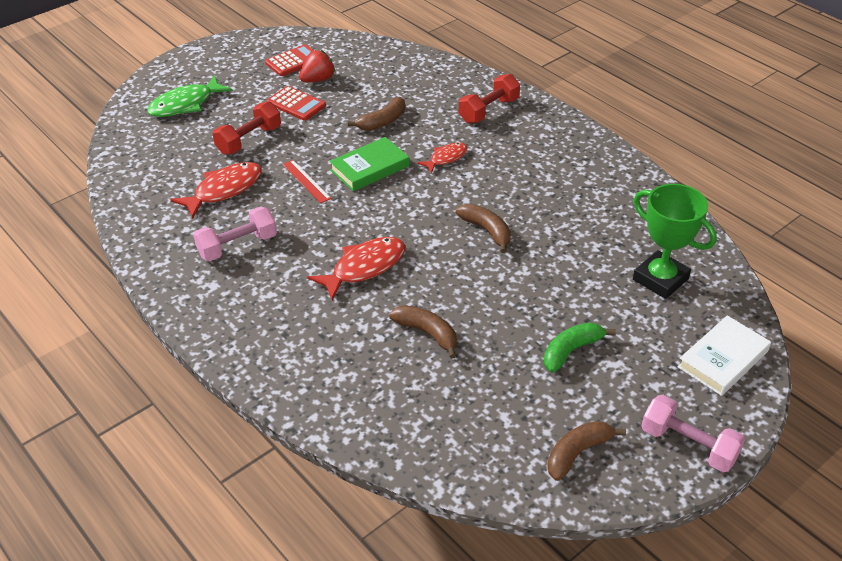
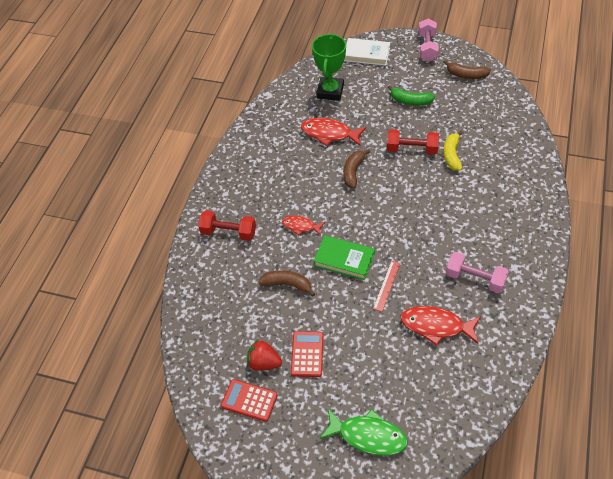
camera: 120 degrees left, 10 degrees up
(249, 140) = (373, 353): red dumbbell -> red dumbbell (412, 149)
(364, 267) = (432, 207): red fish -> red fish (329, 134)
(427, 333) = (452, 155): brown banana -> yellow banana

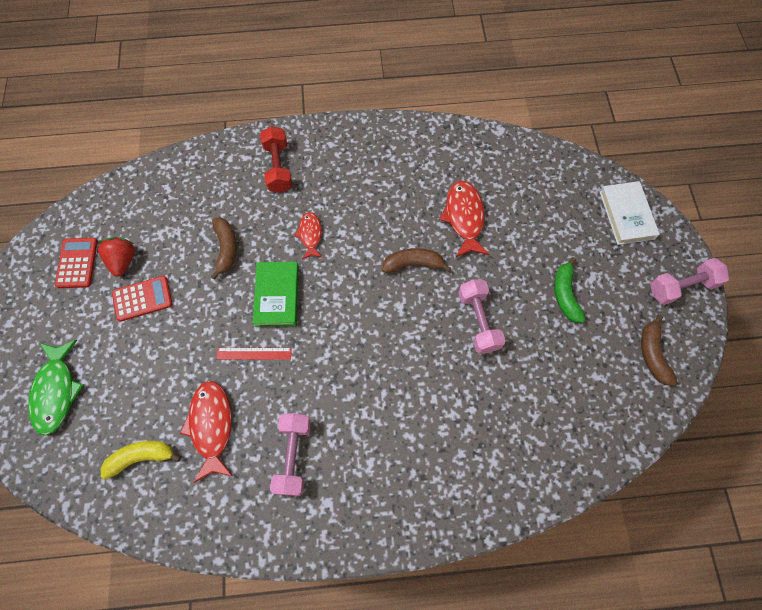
camera: 65 degrees right, 15 degrees up
(330, 91) = (536, 195): green trophy -> none
(412, 149) = (478, 321): red dumbbell -> pink dumbbell
(452, 155) = (489, 374): yellow banana -> yellow banana (141, 457)

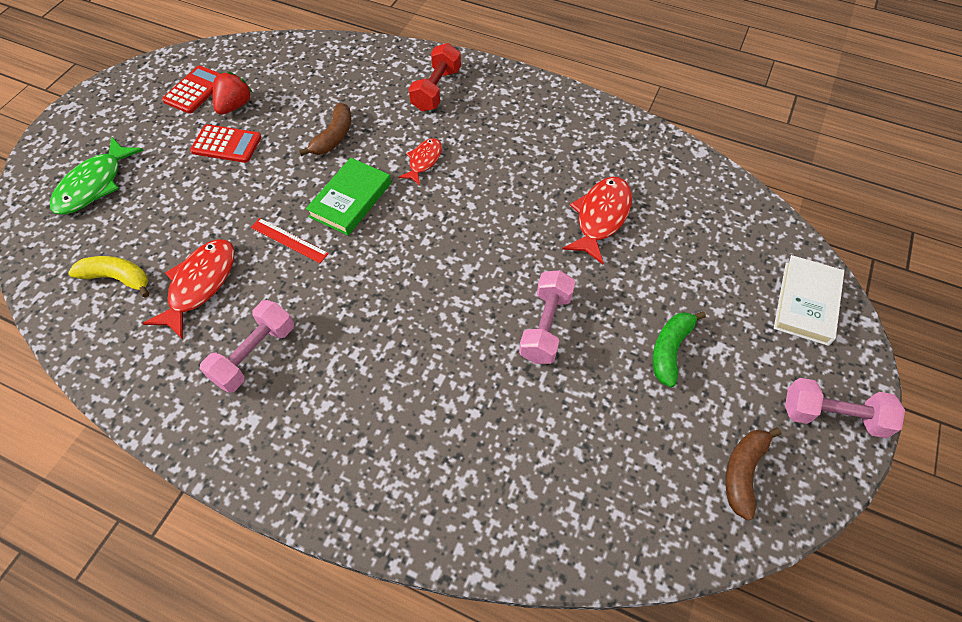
camera: 30 degrees right, 10 degrees down
(413, 264) = (512, 236): brown banana -> none

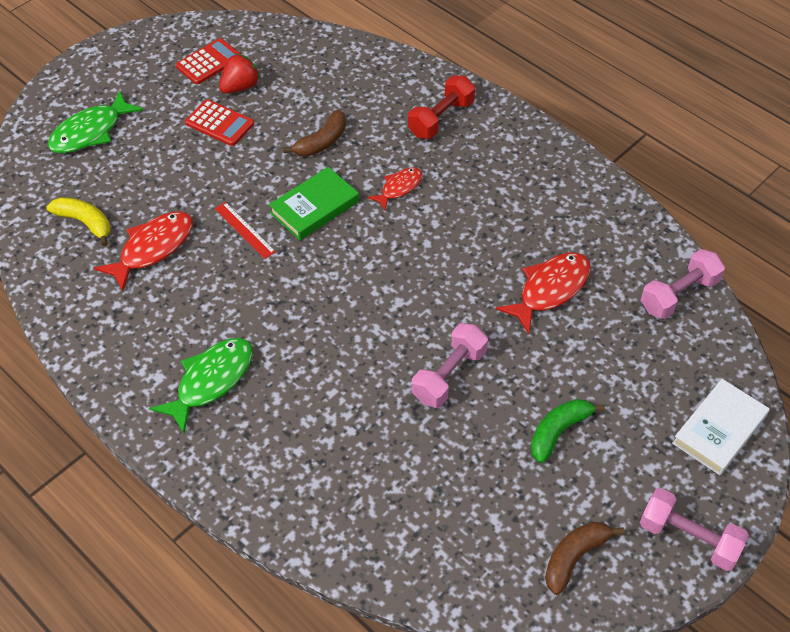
camera: 20 degrees right, 5 degrees down
(254, 354) = (178, 323): pink dumbbell -> pink dumbbell (679, 295)
(311, 406) = (211, 381): none -> green fish

